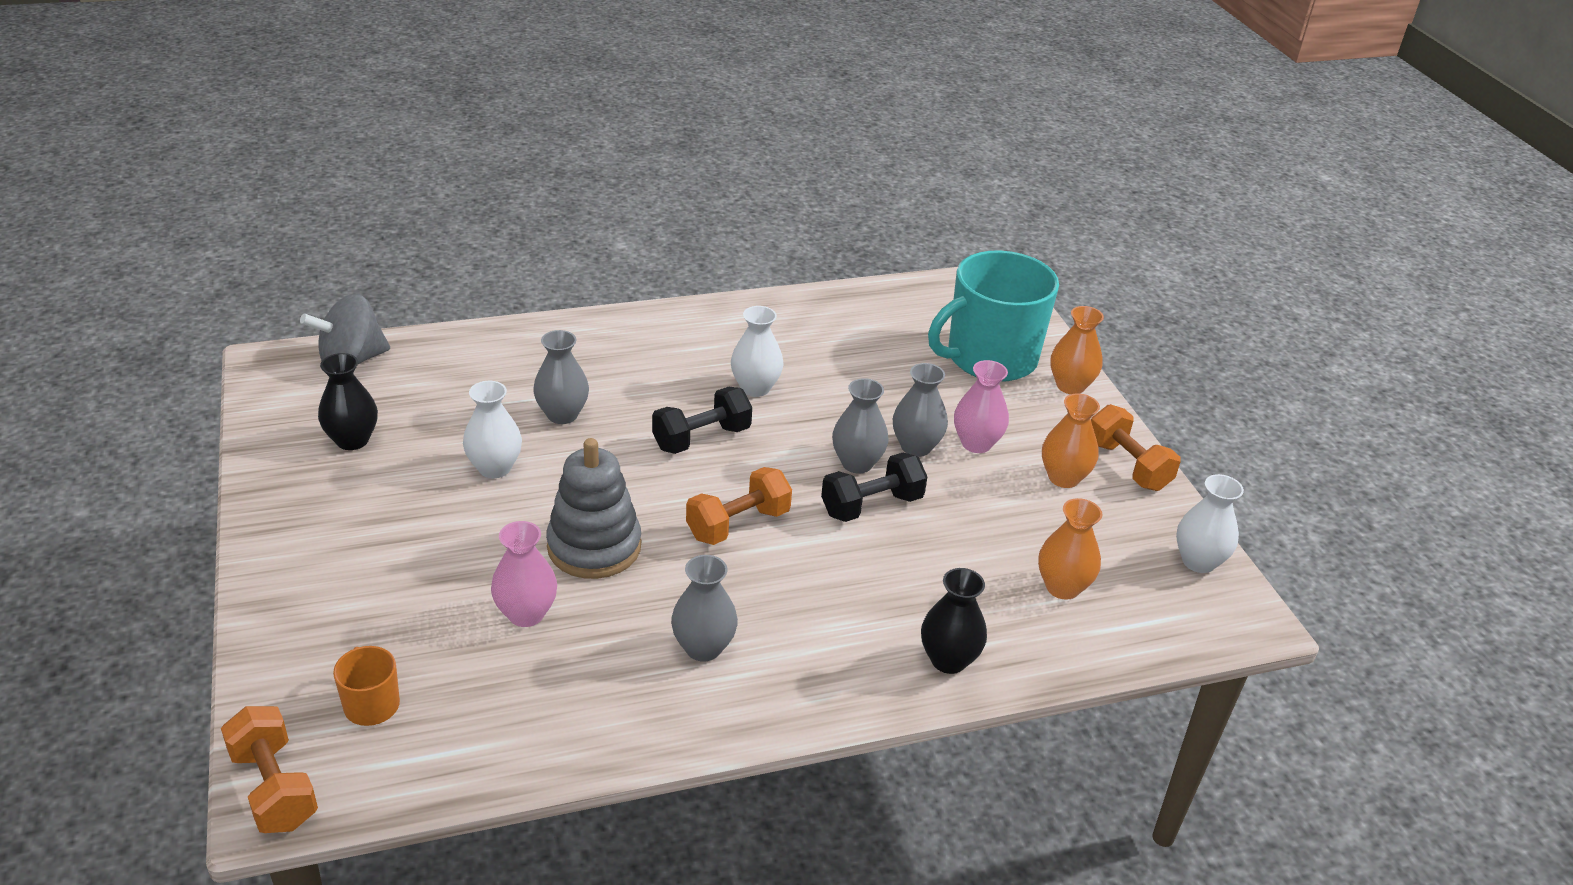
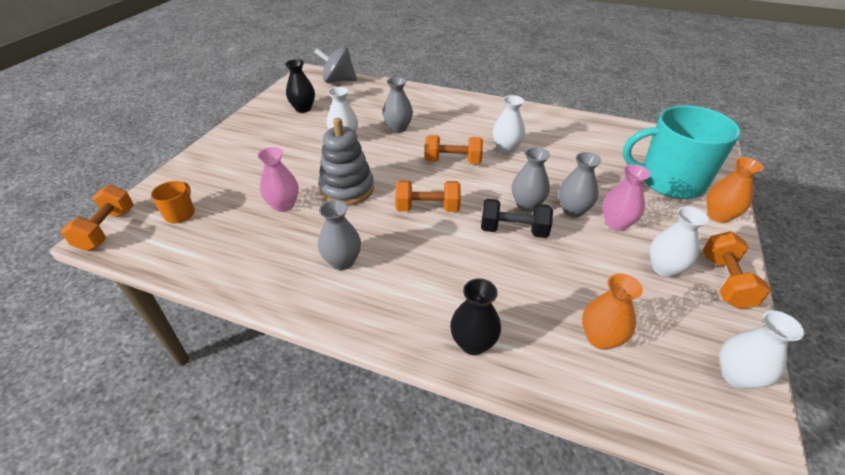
camera: 40 degrees right, 5 degrees up
(701, 438) = (453, 161): black dumbbell -> orange dumbbell
(1063, 478) = (664, 268): orange vase -> white vase

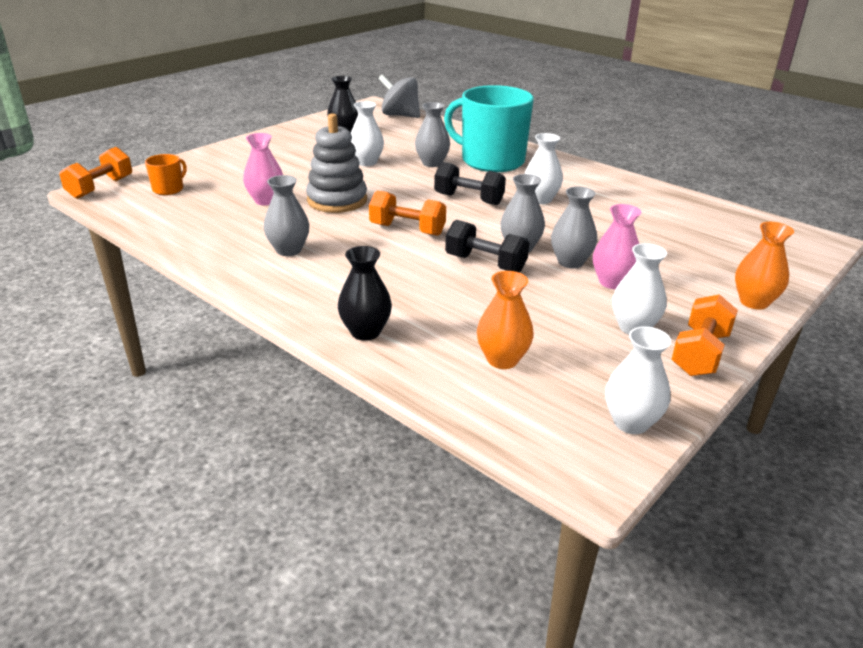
camera: 20 degrees right, 10 degrees down
(453, 161) = (468, 199): orange dumbbell -> black dumbbell
(670, 181) = (721, 262): turquoise mug -> turquoise mug (491, 161)

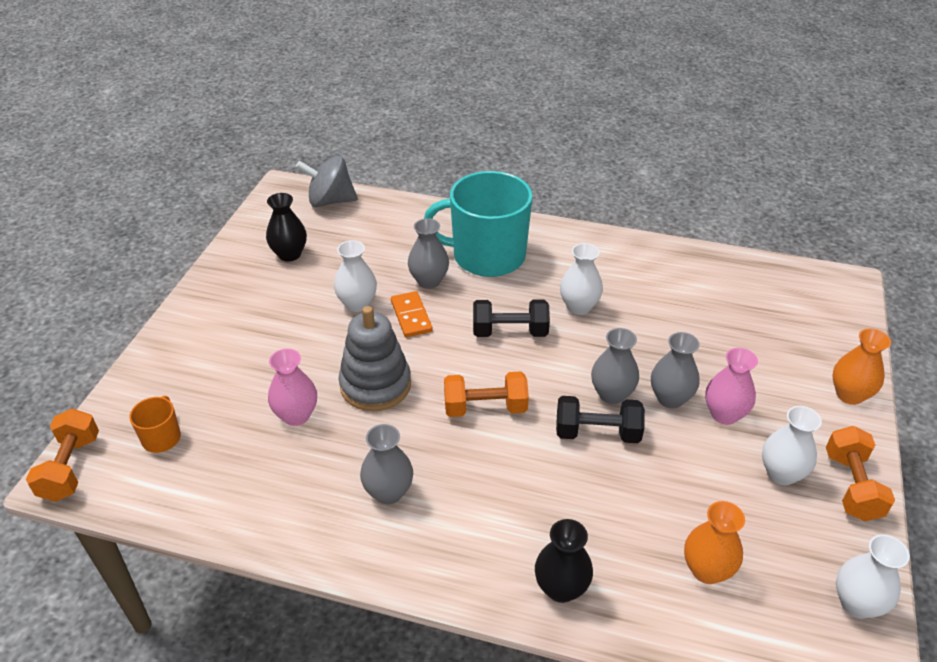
camera: 25 degrees left, 10 degrees up
(400, 176) = (411, 316): none -> orange domino

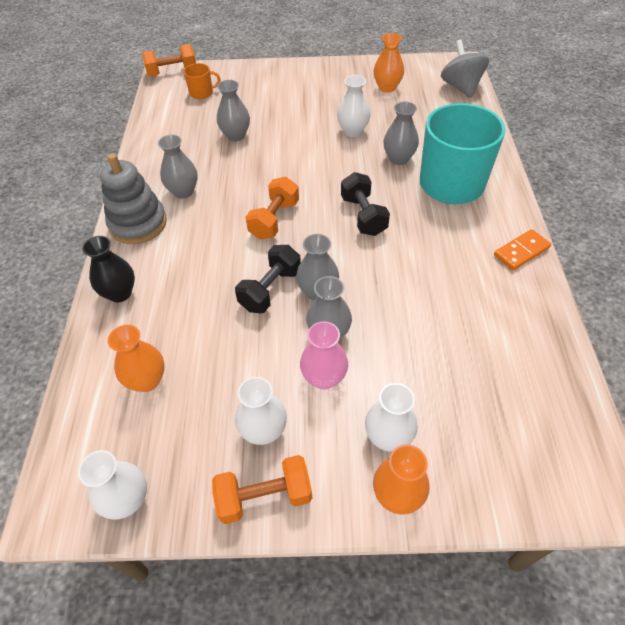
camera: 75 degrees right, 10 degrees up
(289, 254) = (387, 87): black vase -> orange vase
(296, 415) = (236, 135): pink vase -> grey vase
(375, 385) = (275, 161): grey stacking toy -> grey stacking toy (138, 224)
(411, 316) = (353, 160): orange domino -> orange domino (521, 251)
(485, 408) = (274, 220): orange dumbbell -> orange dumbbell turned 45 degrees clockwise
(579, 307) = (418, 252): white vase -> white vase (388, 437)
(597, 433) = (270, 289): black dumbbell -> black dumbbell turned 45 degrees clockwise

